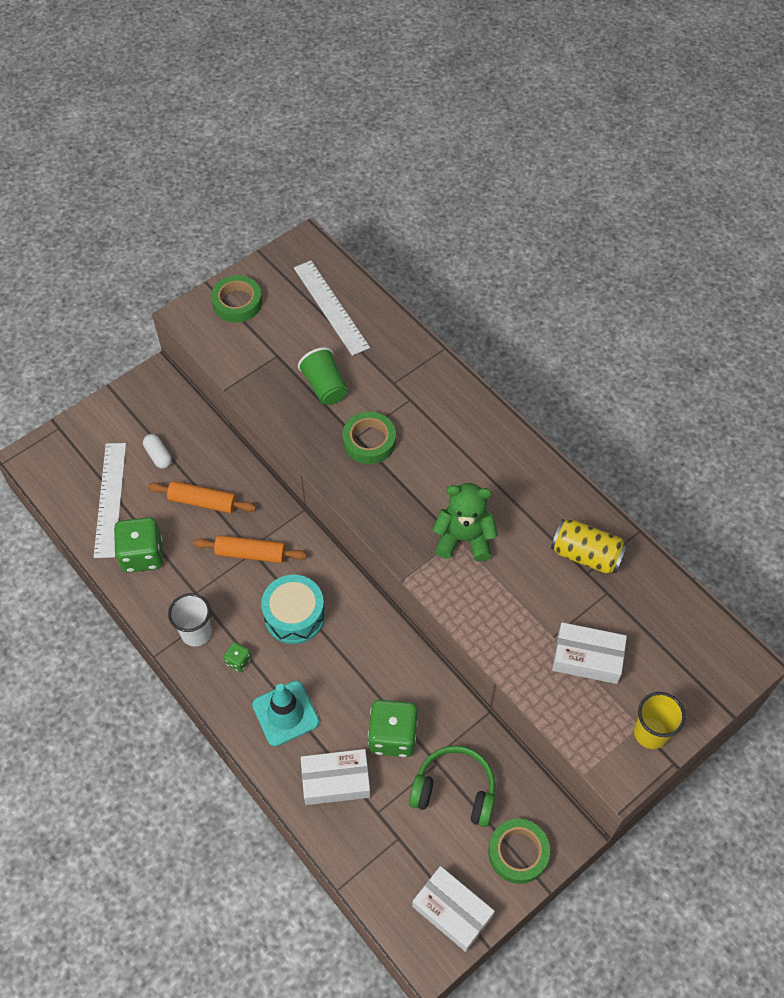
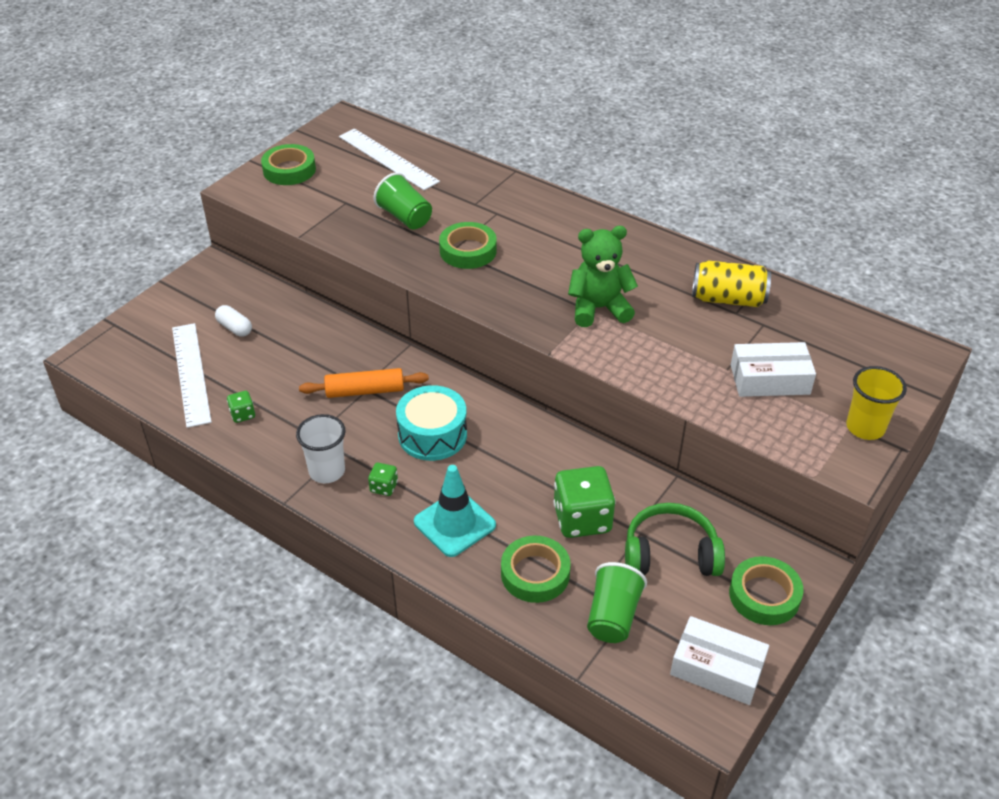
camera: 15 degrees left, 15 degrees down
(142, 555) = (242, 414): green dice -> green dice, size x0.47
(203, 502) = (297, 357): orange rolling pin -> none
(336, 781) = (535, 574): white box -> green tape
(385, 839) = (613, 616): none -> green cup

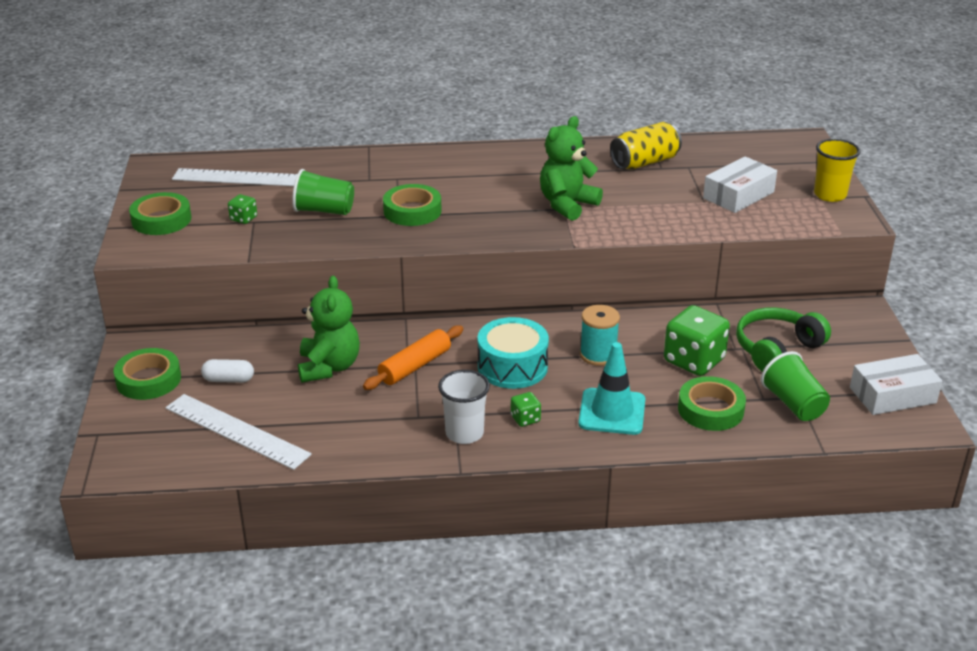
camera: 40 degrees left, 10 degrees down
(242, 414) = (332, 434): green dice -> green dice (243, 218)
(308, 356) = (329, 367): none -> green teddy bear
(511, 464) = (598, 355): none -> turquoise spool
(764, 595) = (861, 340): green tape -> green tape (148, 380)

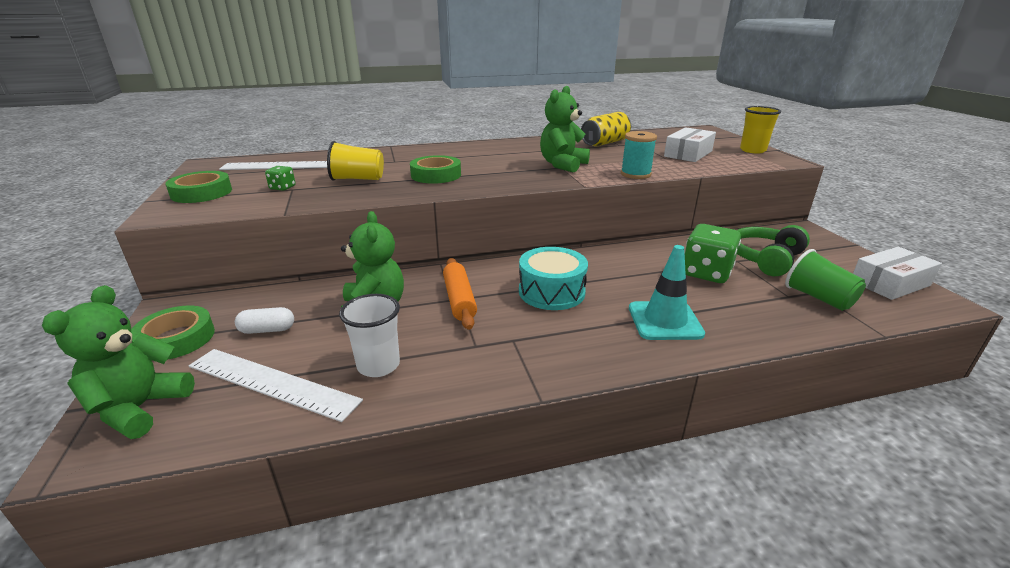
camera: 10 degrees left, 5 degrees down
(134, 440) = (139, 408): none -> green teddy bear
(324, 210) = (357, 179): green cup -> yellow cup
(415, 366) = (459, 300): orange rolling pin -> orange rolling pin turned 45 degrees counterclockwise
(464, 433) = (530, 357): white cup -> white cup (378, 365)
(525, 419) = (585, 336): green dice -> none
(598, 355) = (622, 276): turquoise spool -> turquoise spool (635, 174)
(710, 409) = (752, 309): green tape -> none

